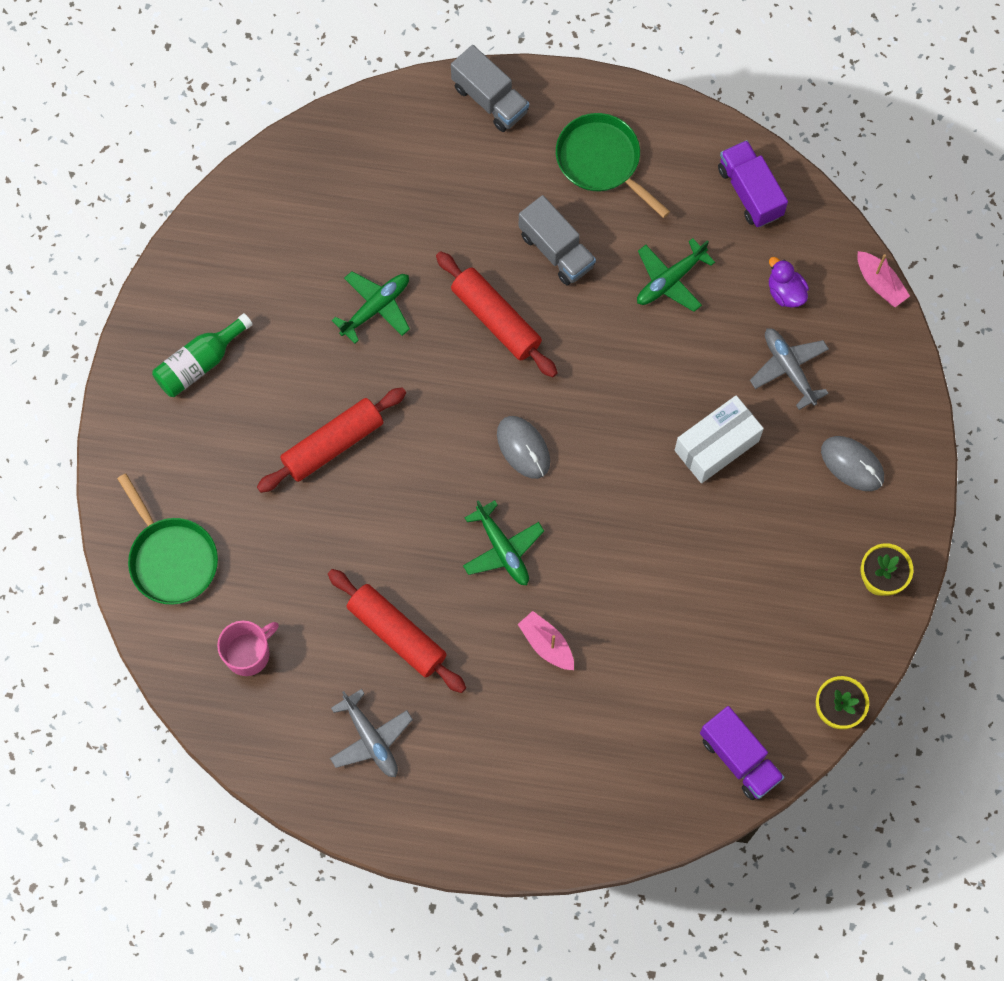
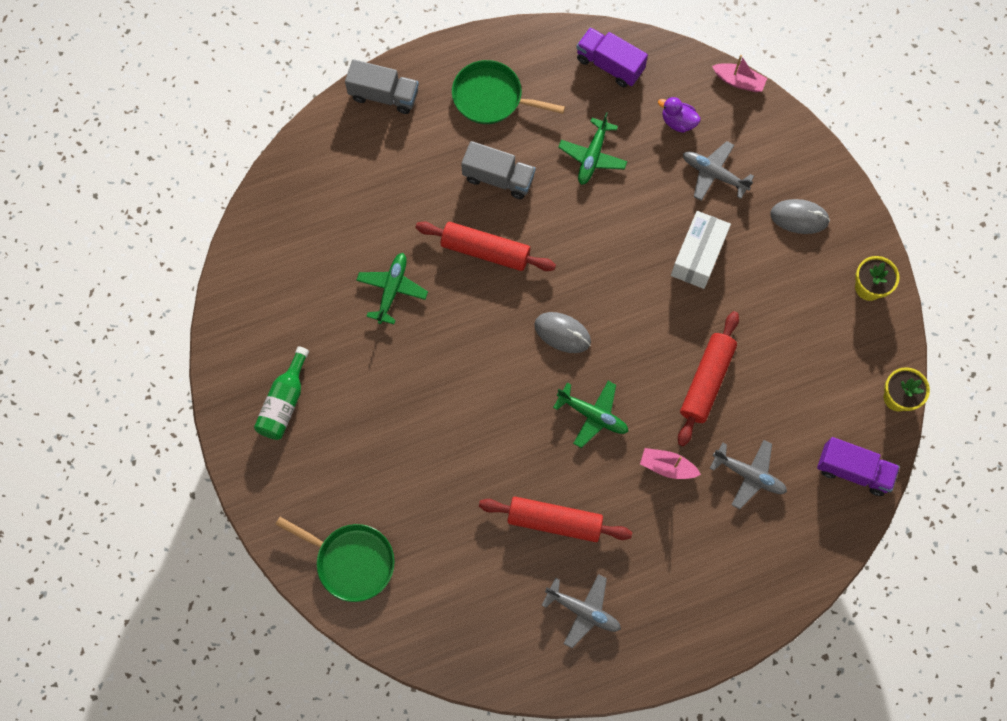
camera: 30 degrees left, 0 degrees up
(248, 653) = (453, 599): pink mug -> none
(333, 444) = (422, 407): red rolling pin -> red rolling pin (707, 381)
(626, 700) = (749, 475): none -> grey plane

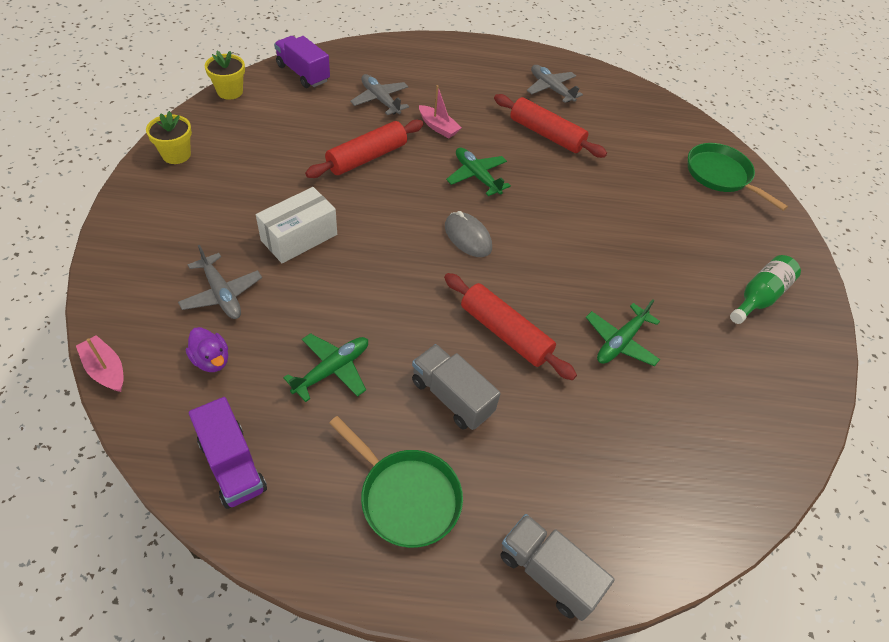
camera: 160 degrees left, 20 degrees down
(799, 217) = (179, 224): grey mouse -> none

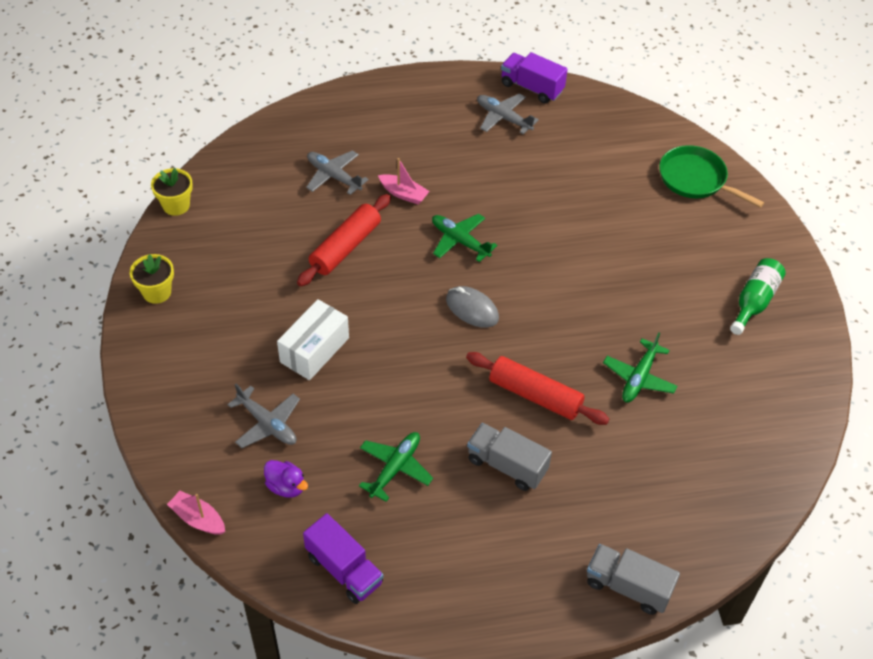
camera: 10 degrees left, 0 degrees up
(303, 73) = (242, 164): purple truck -> purple truck (531, 88)
(406, 497) = (497, 558): green pan -> none
(546, 134) = (514, 175): red rolling pin -> none

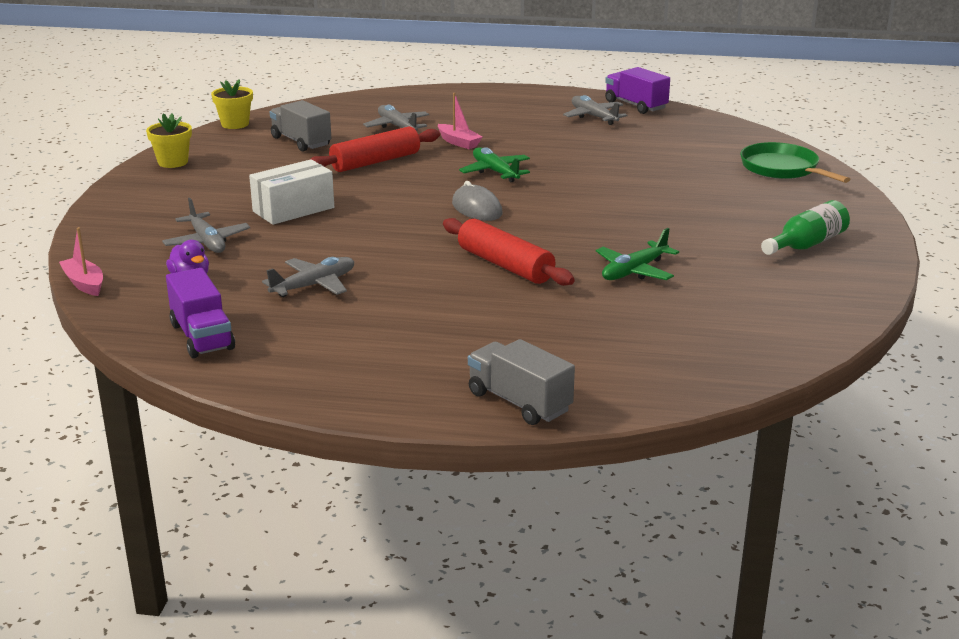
camera: 20 degrees right, 25 degrees down
(395, 468) = (314, 285): green plane -> grey plane
(507, 465) = (438, 302): grey truck -> grey truck (301, 142)

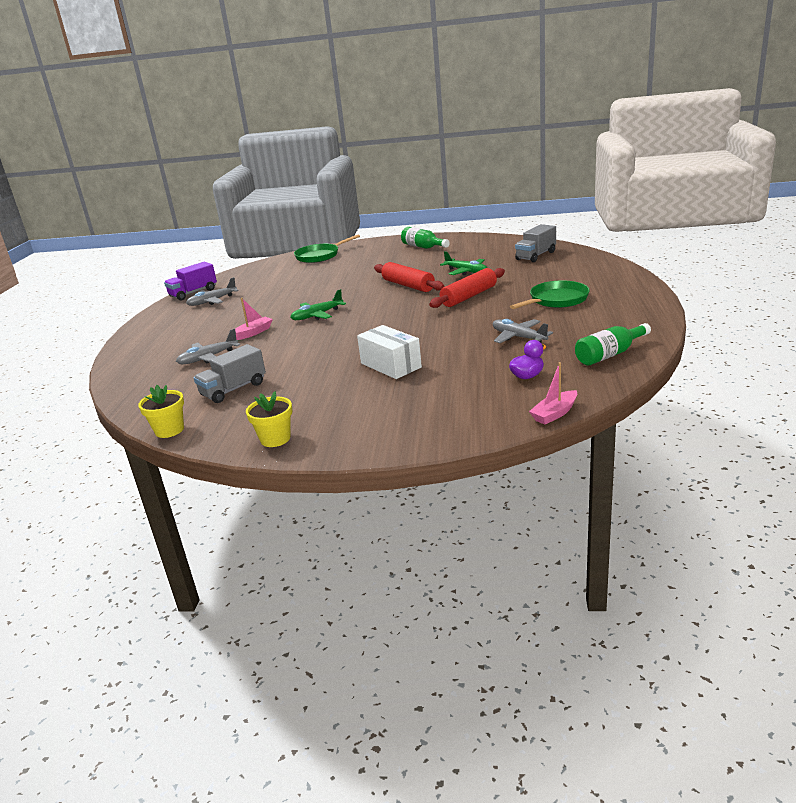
camera: 90 degrees left, 0 degrees up
(202, 337) = (609, 355): purple truck -> green bottle
(207, 242) = (460, 384): grey plane -> none
(375, 162) = (290, 354): red rolling pin -> red rolling pin (408, 285)
(441, 328) = (556, 300): none -> green pan
(477, 208) = (383, 312): grey mouse -> none
(519, 402) = (622, 277): grey truck -> grey truck (536, 256)

